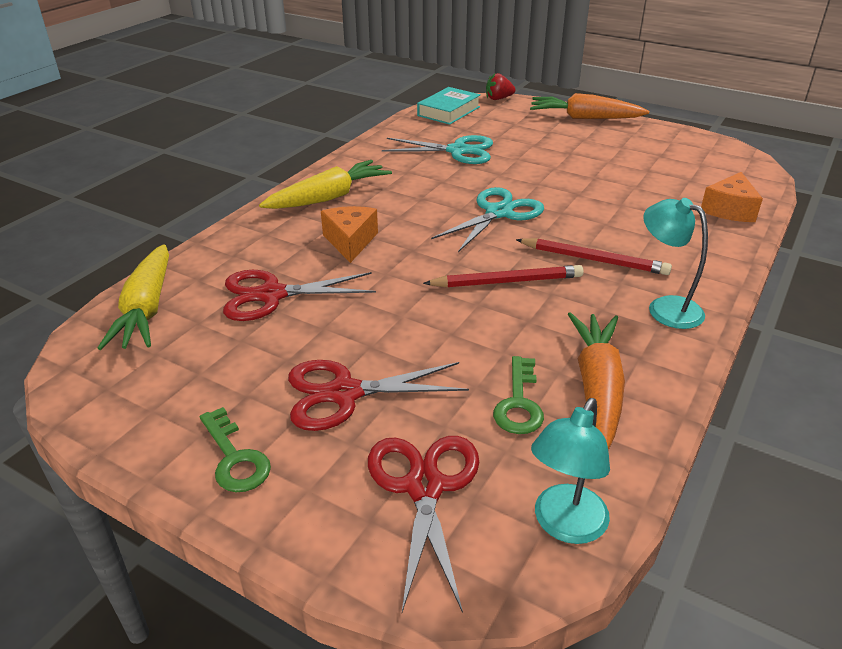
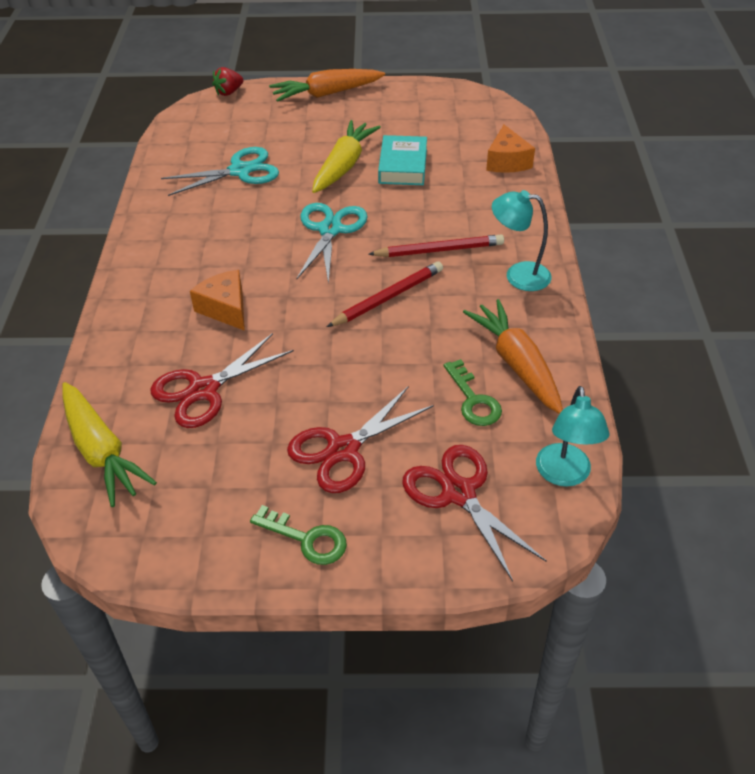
camera: 30 degrees left, 10 degrees up
(329, 197) = (163, 268): yellow carrot -> yellow carrot (344, 165)
(448, 111) = (192, 123): turquoise book -> turquoise book (403, 166)

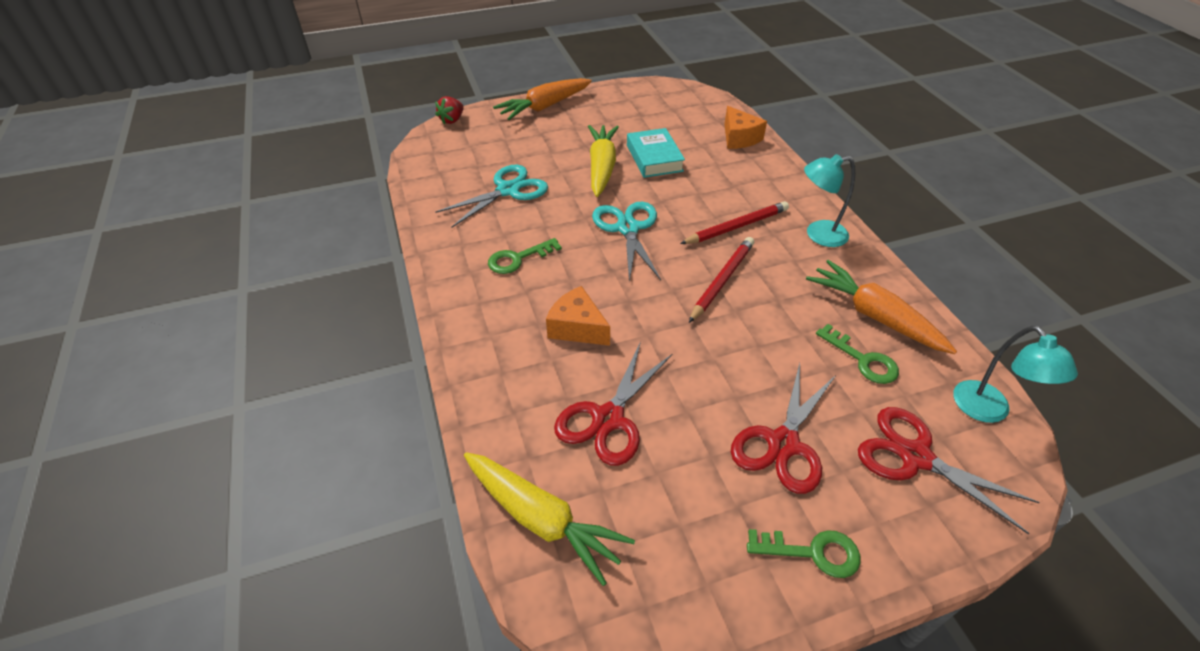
camera: 20 degrees left, 0 degrees up
(210, 236) = (518, 259): none -> green key

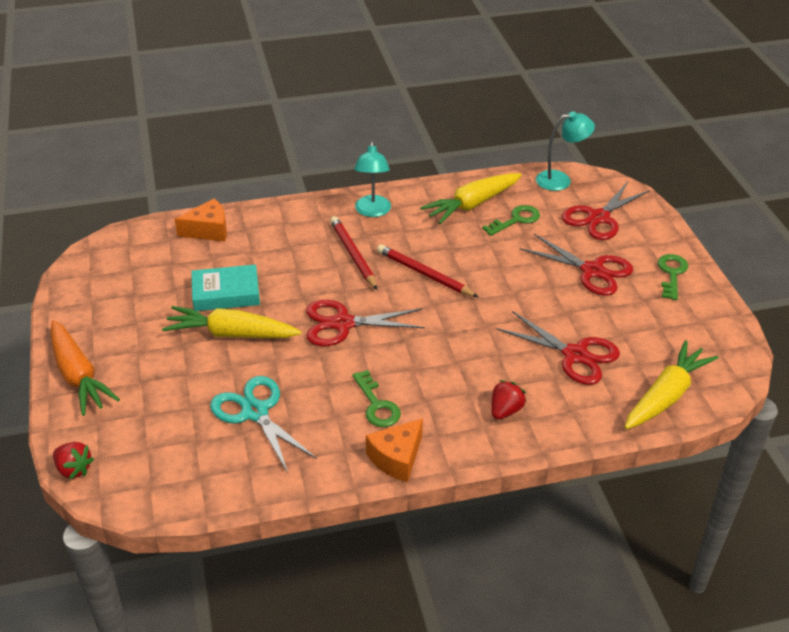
camera: 85 degrees left, 5 degrees down
(512, 353) = (505, 410): none -> red strawberry
(577, 328) = (476, 367): orange cheese -> orange cheese (396, 458)
(628, 228) = (342, 323): turquoise scissors -> red scissors
(874, 316) = (472, 205): orange carrot -> yellow carrot

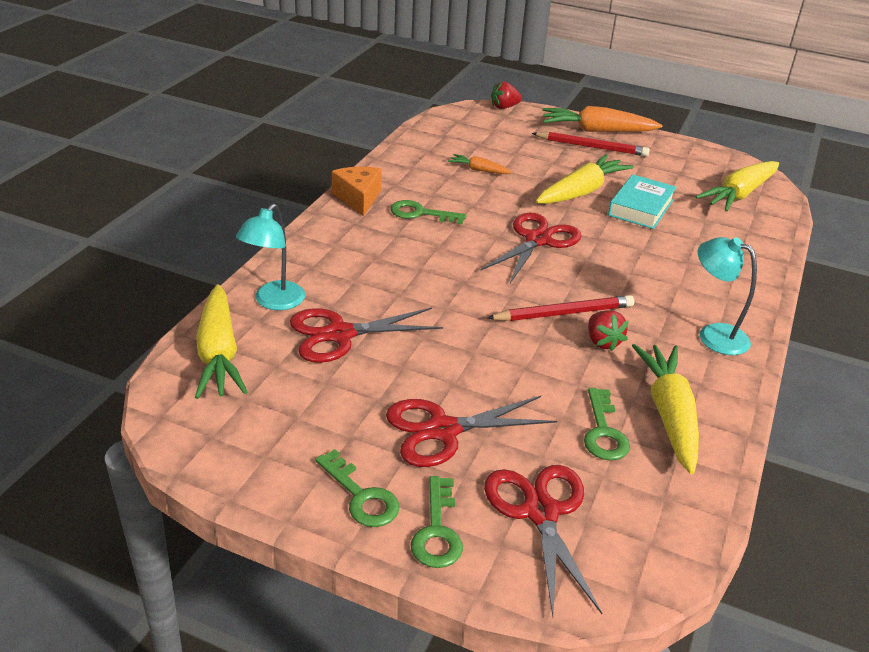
camera: 125 degrees right, 5 degrees down
(145, 253) = (739, 195): none -> yellow carrot
(208, 230) = (754, 233): orange cheese -> none
(255, 412) = (479, 170): turquoise scissors -> orange carrot
(353, 254) = (640, 288): red pencil -> red pencil (592, 147)
(505, 410) = (333, 262): red strawberry -> red strawberry (602, 342)
(560, 180) = (668, 537): turquoise lamp -> turquoise lamp (274, 302)
(654, 241) = (437, 531): none -> green key

